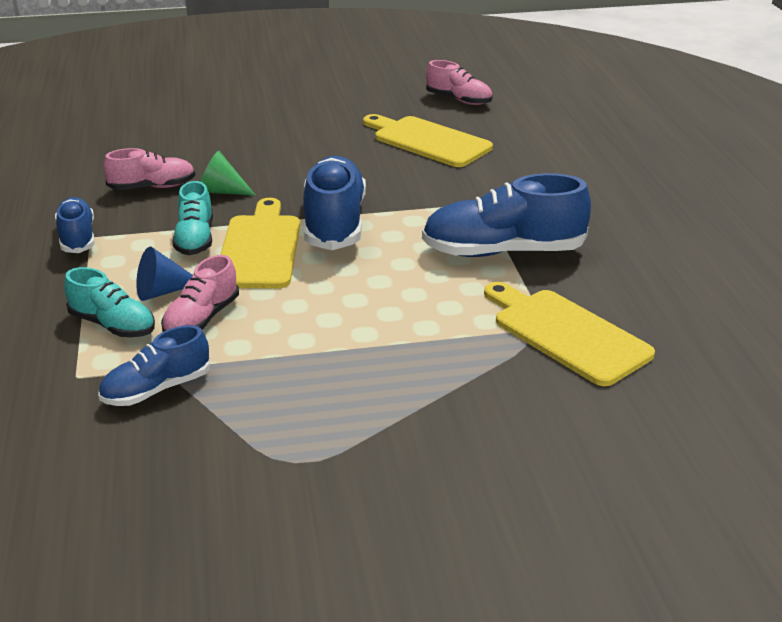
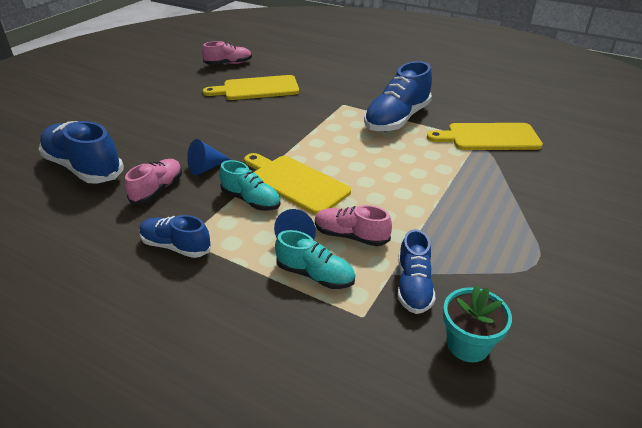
camera: 50 degrees left, 5 degrees up
(94, 456) = (468, 344): none -> turquoise flower pot
(113, 325) = (315, 275): turquoise shoe -> turquoise shoe turned 45 degrees clockwise
(201, 319) = (350, 236): pink shoe -> pink shoe turned 135 degrees clockwise
(221, 191) = (206, 168): green cone -> blue cone
(334, 223) = (302, 149): blue shoe -> blue shoe (84, 168)

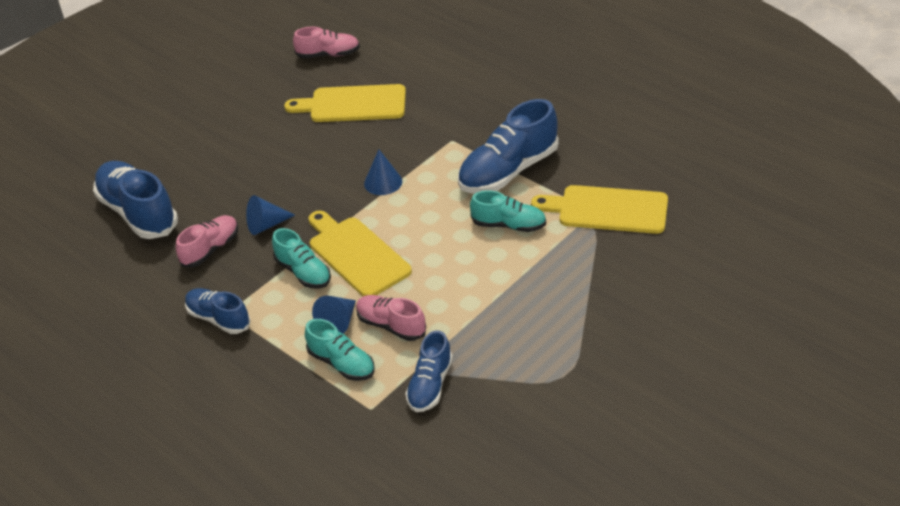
camera: 15 degrees right, 5 degrees up
(299, 132) = (383, 182): none -> blue cone
(417, 153) = (509, 225): none -> turquoise shoe
(468, 344) = (453, 445): turquoise flower pot -> none

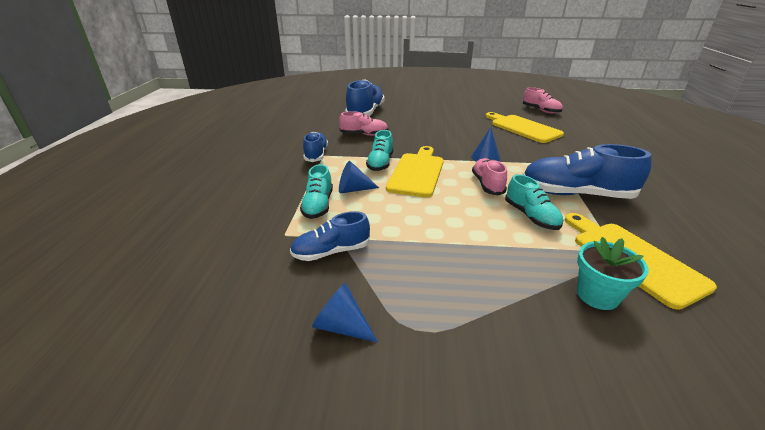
camera: 50 degrees right, 10 degrees down
(266, 225) = (401, 140): blue cone -> blue cone (341, 326)
(391, 325) = (372, 209): pink shoe -> pink shoe (487, 184)
(619, 259) = (597, 295): none -> turquoise flower pot

